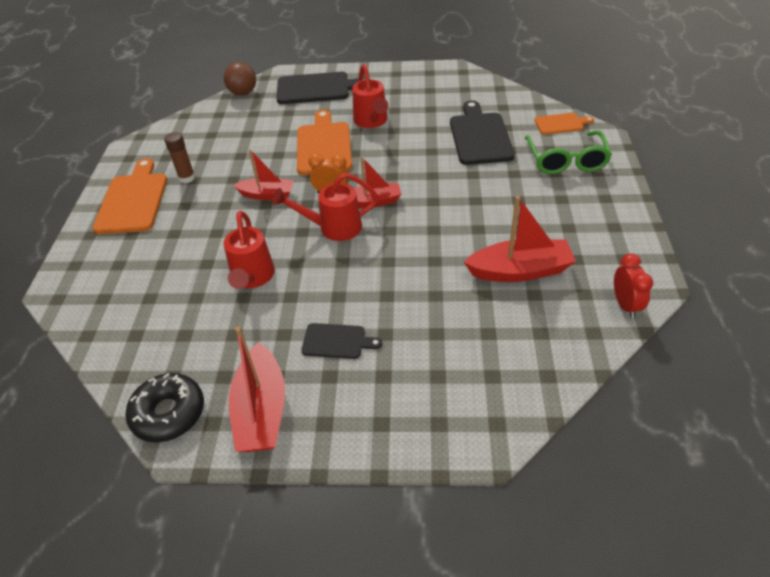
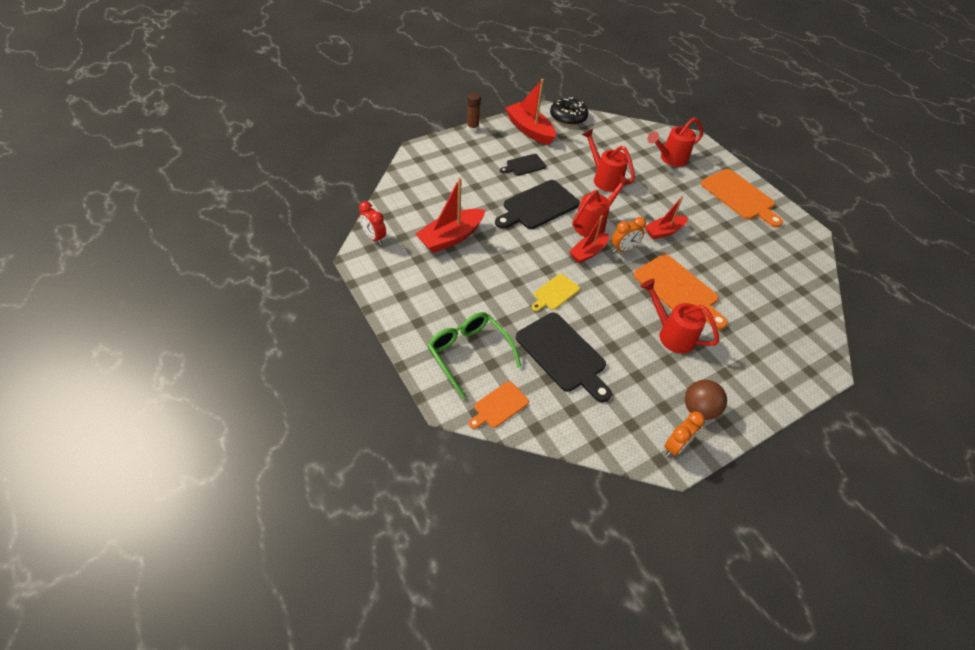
camera: 140 degrees right, 5 degrees up
(132, 274) = (670, 159): none -> red watering can
(187, 178) = (733, 224): brown glue stick -> brown glue stick (472, 128)
(243, 93) = (822, 324): brown ball -> brown ball (698, 409)
(317, 88) = (769, 360): black cutting board -> black cutting board (538, 206)
(444, 179) = (555, 293): none -> yellow cutting board
(445, 73) = (675, 446): none -> orange clock

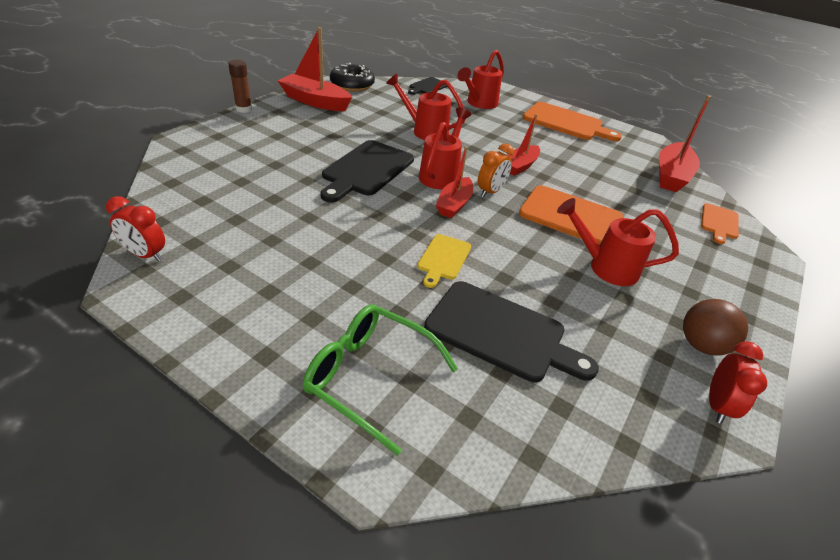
camera: 25 degrees left, 10 degrees down
(451, 237) = (268, 228): red boat -> red boat (671, 176)
(499, 406) = (458, 443): orange cutting board -> orange cutting board (719, 223)
(524, 165) = (327, 134): black cutting board -> black cutting board (427, 86)
(675, 446) = (717, 405): orange clock -> red clock

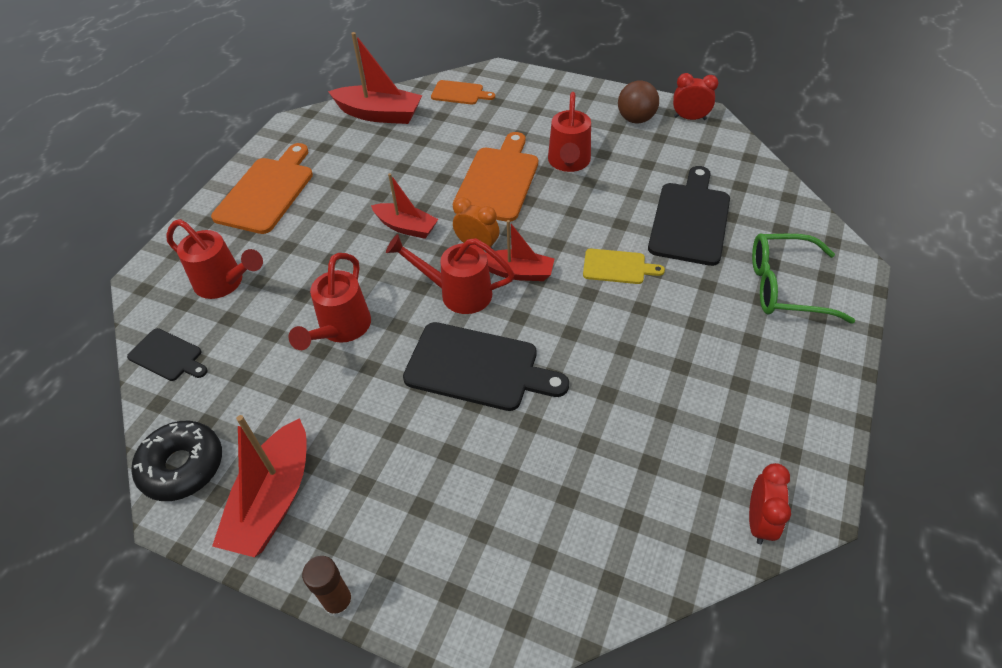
camera: 95 degrees left, 10 degrees up
(369, 377) = (785, 287): green glasses -> green glasses turned 75 degrees clockwise

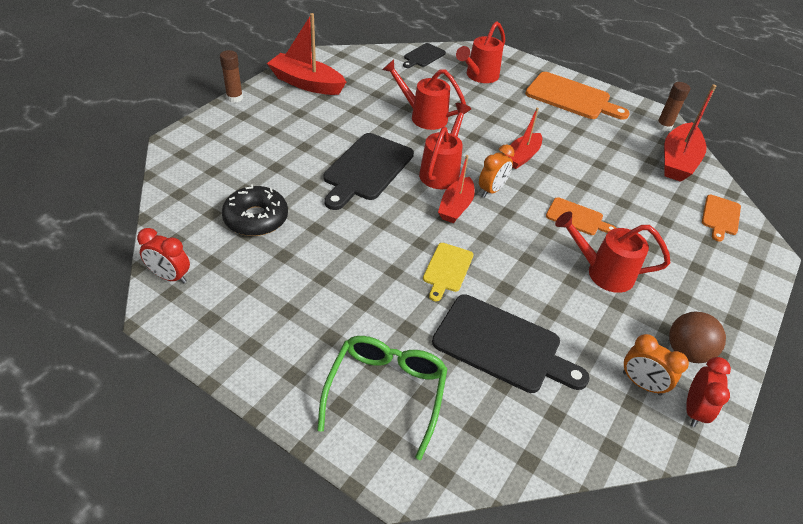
camera: 95 degrees right, 5 degrees down
(182, 466) = (343, 58): black donut -> black donut (256, 218)
(316, 121) = (663, 126): none -> brown glue stick
(498, 181) = (577, 217): orange cutting board -> orange cutting board, size x0.55
(681, 142) = (641, 383): none -> orange clock

